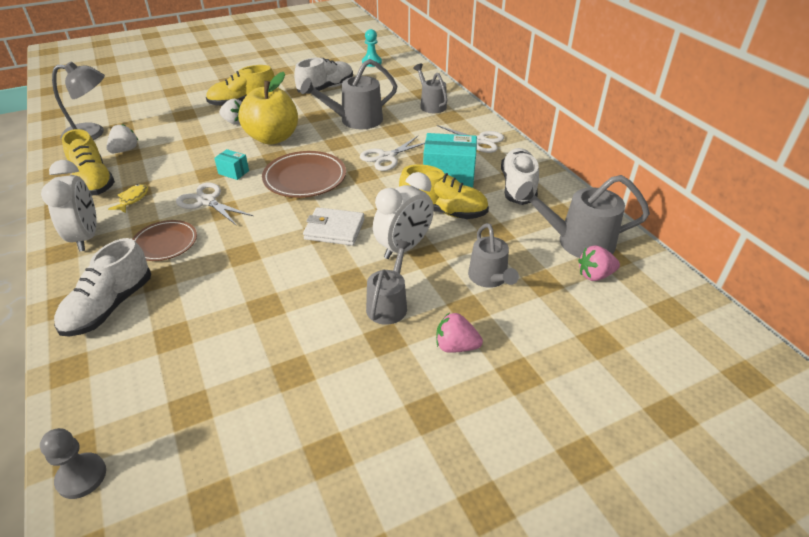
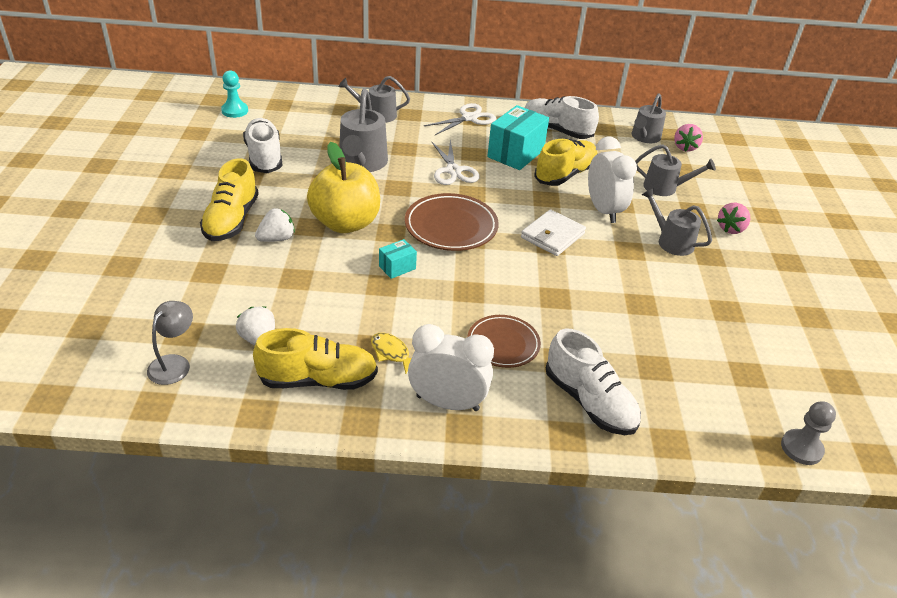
camera: 65 degrees left, 0 degrees up
(92, 133) = (174, 363): grey lamp -> grey lamp, size x0.65
(207, 201) = (442, 299): white scissors -> none
(577, 242) = (644, 137): grey watering can -> grey watering can, size x0.66

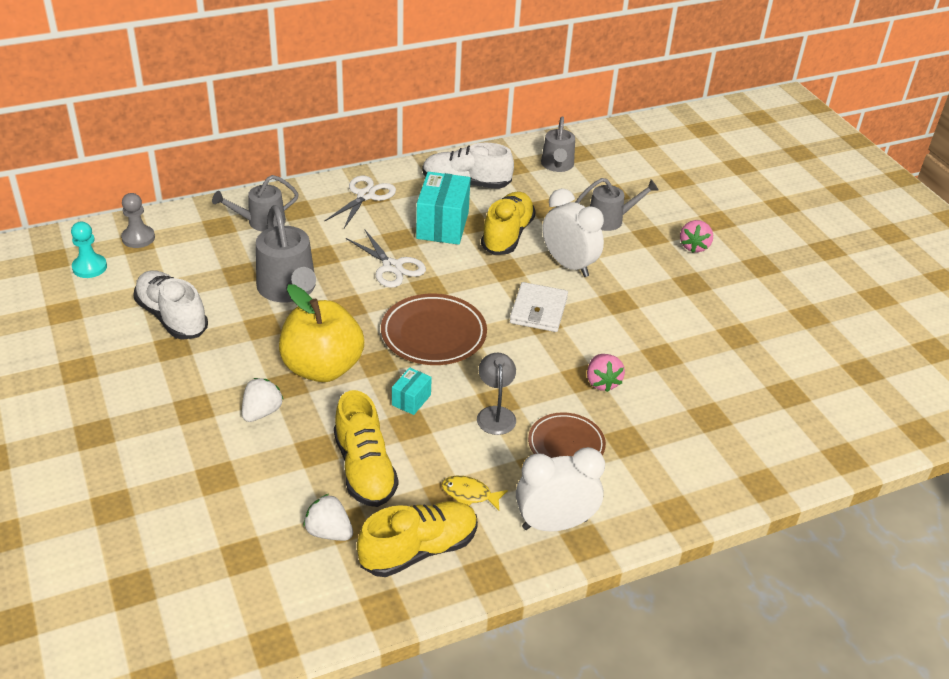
camera: 25 degrees left, 0 degrees up
(174, 363) = (260, 592): grey lamp -> grey lamp (495, 414)
(231, 220) = (194, 408): yellow shoe -> yellow shoe (364, 469)
(589, 401) = (676, 472): white shoe -> none
(671, 241) = (649, 278): grey watering can -> none
(685, 147) = (602, 166): pink strawberry -> pink strawberry (602, 382)
(801, 448) = (865, 447): grey pawn -> grey pawn (138, 238)

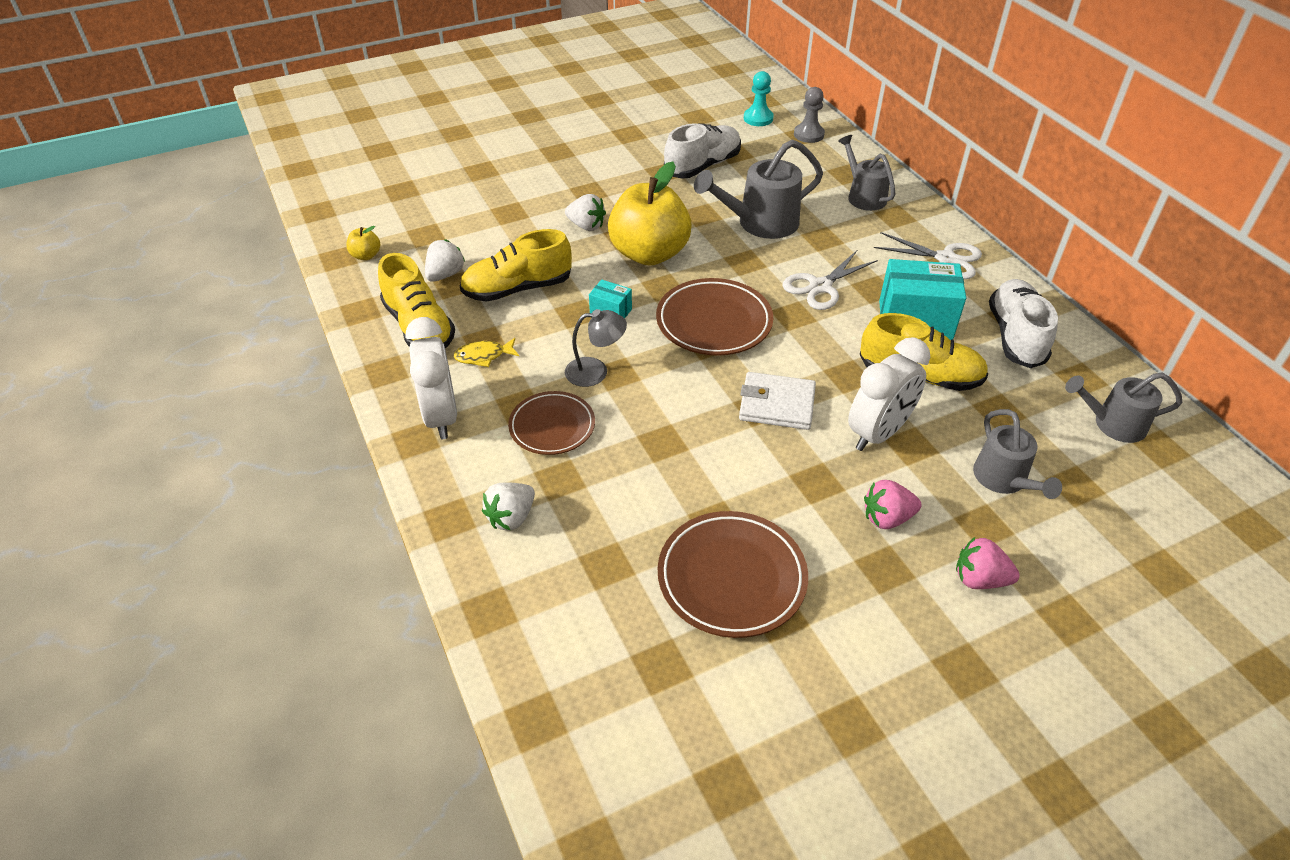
camera: 90 degrees right, 5 degrees up
(275, 613) = (366, 255): none -> yellow apple
(469, 494) = (483, 356): yellow fish -> yellow fish turned 120 degrees counterclockwise
(602, 382) = (656, 460): pink strawberry -> pink strawberry (887, 518)
(671, 471) = (511, 517): none -> white strawberry
(711, 353) = (731, 578): none -> brown plate

